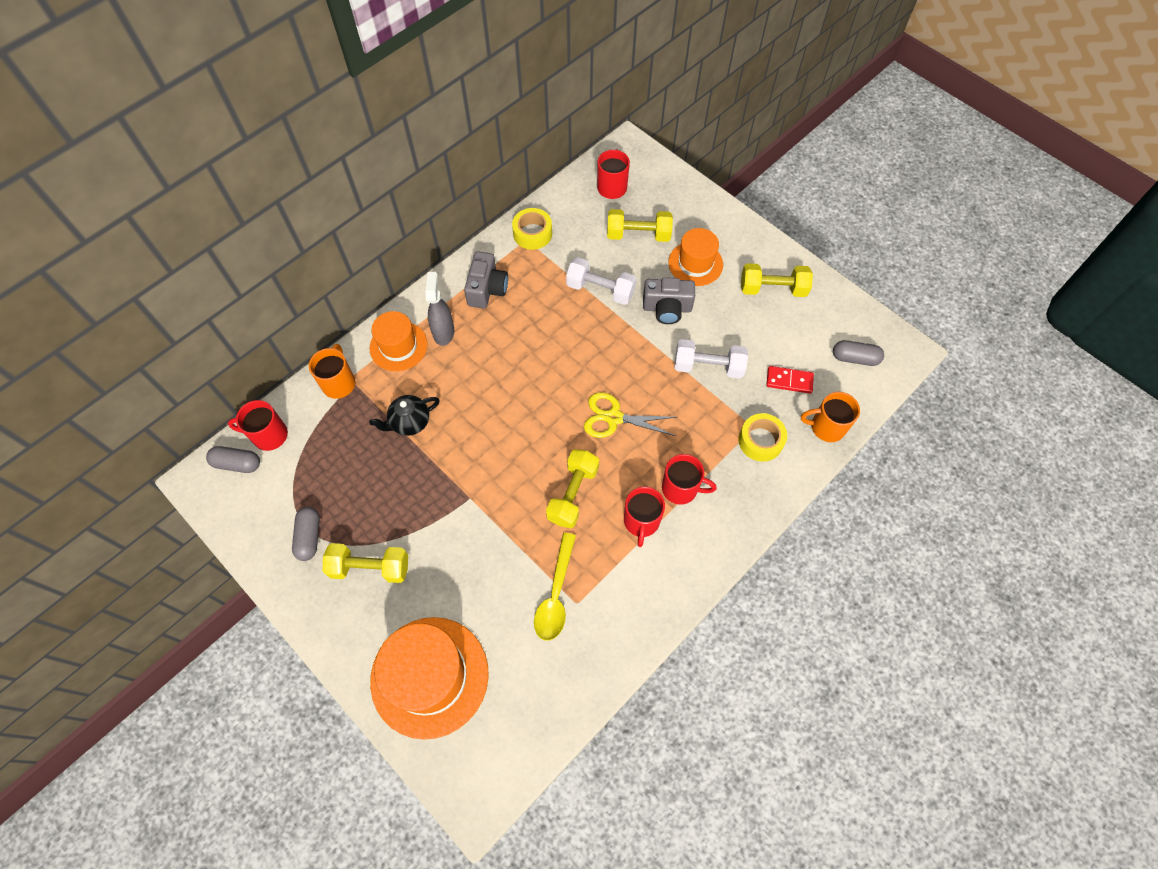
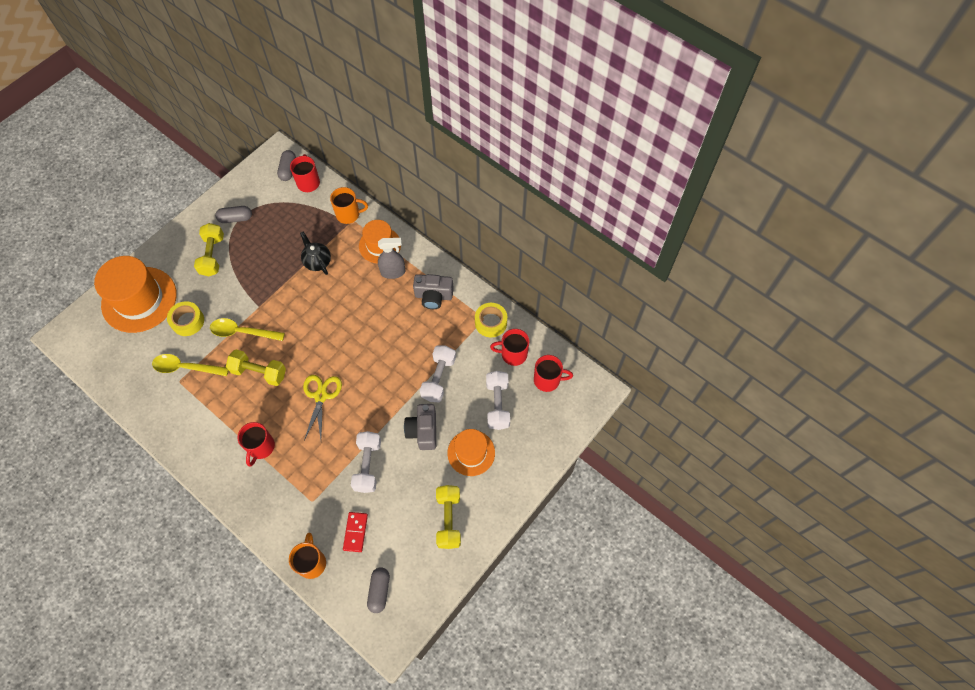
camera: 85 degrees right, 0 degrees up
(507, 519) = (242, 332): none -> yellow spoon
(638, 235) = (497, 404): yellow dumbbell -> white dumbbell
(641, 521) = (236, 420): red mug -> red mug (513, 354)
(760, 441) = (300, 507): yellow tape -> yellow tape (188, 321)

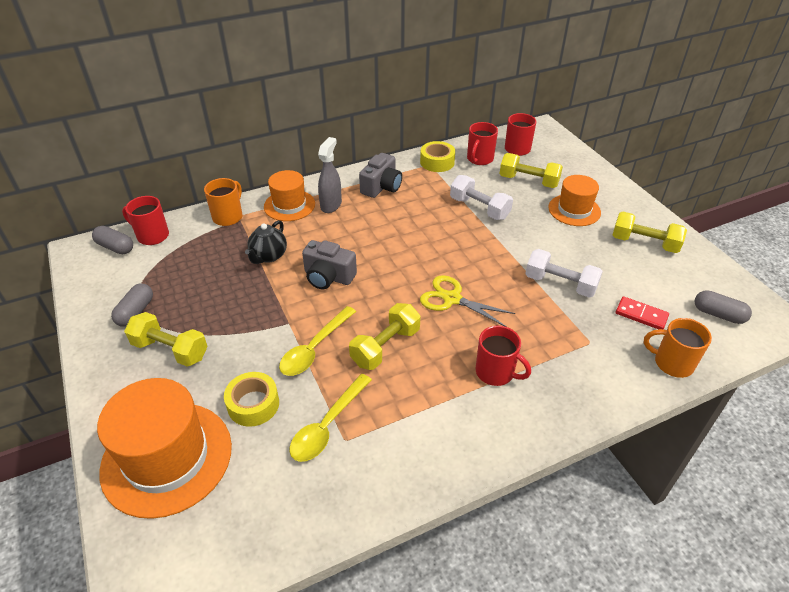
camera: 65 degrees left, 20 degrees down
(317, 262) = (268, 256): black teapot -> black teapot turned 60 degrees counterclockwise
(423, 431) = (535, 234): grey camera -> grey camera (328, 277)
(497, 404) = (528, 181): white dumbbell -> yellow dumbbell

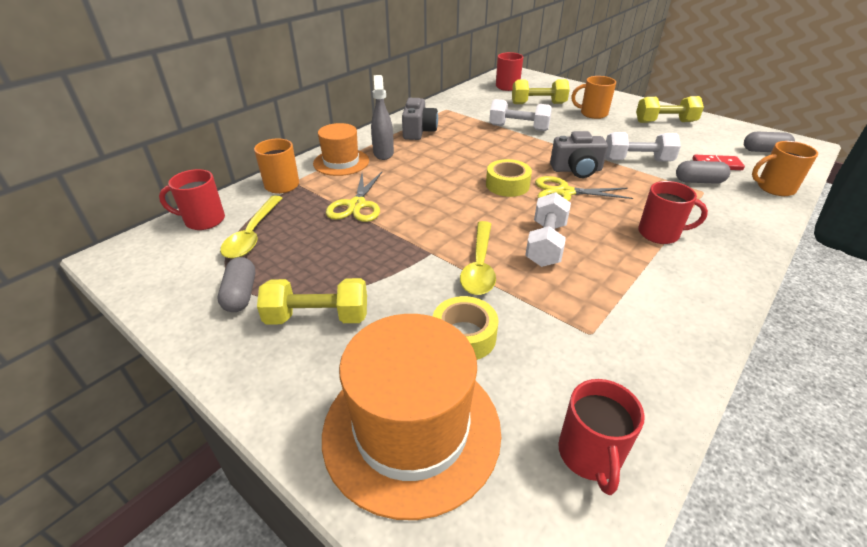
camera: 25 degrees left, 5 degrees down
(115, 247) = (163, 241): grey capsule -> grey capsule (699, 181)
(268, 256) = (357, 205): black teapot -> yellow scissors
(327, 426) = (560, 328): yellow spoon -> yellow spoon (252, 235)
(328, 277) = (435, 206): grey camera -> grey camera (576, 170)
(385, 346) = (546, 244): yellow dumbbell -> white dumbbell
(437, 162) = (450, 106): yellow tape -> yellow tape (507, 185)
(479, 159) = (484, 98): red mug -> red mug (590, 455)
(574, 210) = (592, 114): orange hat -> orange mug

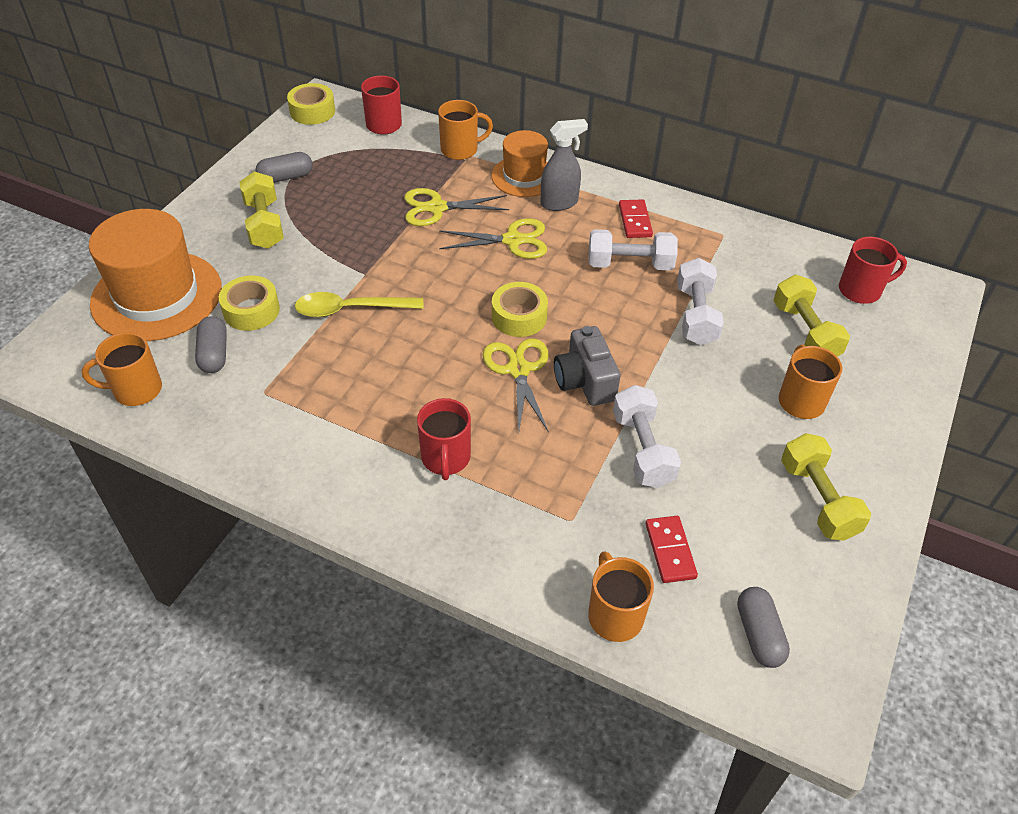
camera: 75 degrees right, 10 degrees up
(130, 265) = (312, 111): none -> yellow tape
(252, 235) = (368, 158): yellow spoon -> none
(418, 131) = (635, 221): grey camera -> red domino
(418, 176) = (512, 240): none -> yellow scissors
(546, 244) = (400, 356): white dumbbell -> white dumbbell (630, 264)
(590, 455) = (136, 390): red mug -> orange mug
(699, 181) = (602, 518): grey capsule -> grey capsule (214, 354)

